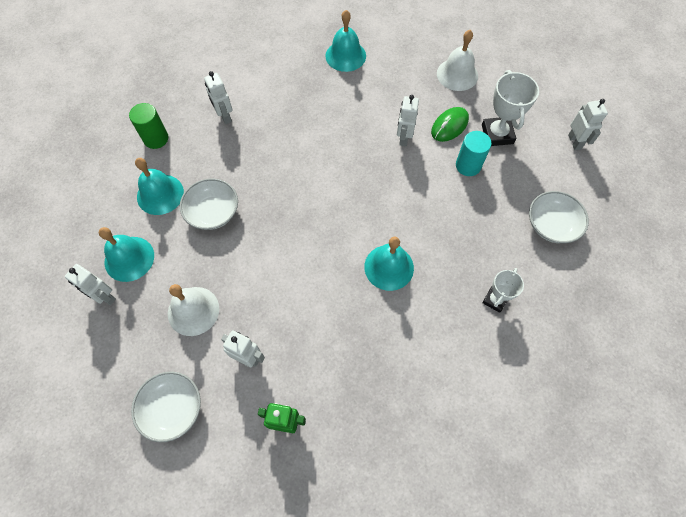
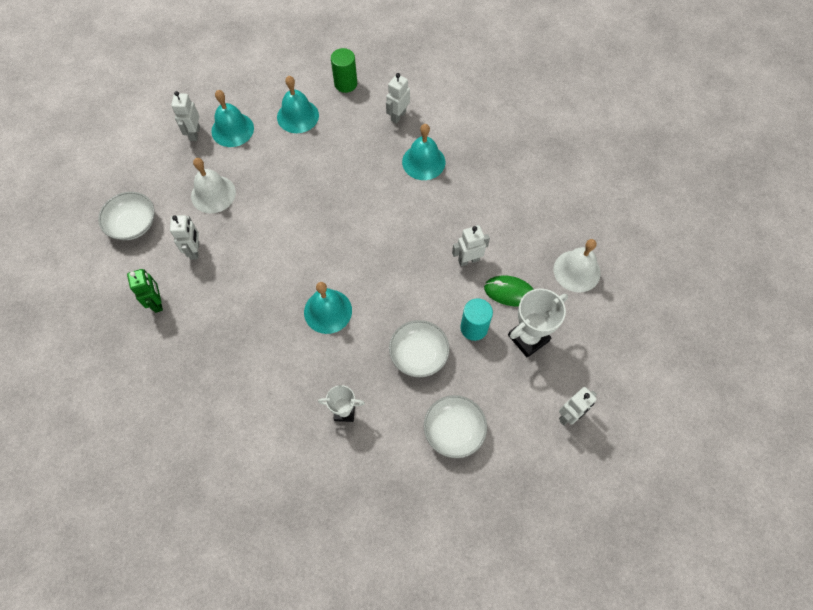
camera: 60 degrees right, 0 degrees up
(213, 212) = (303, 159): white bowl -> white bowl (418, 354)
(345, 56) = (529, 168): turquoise bell -> turquoise bell (423, 162)

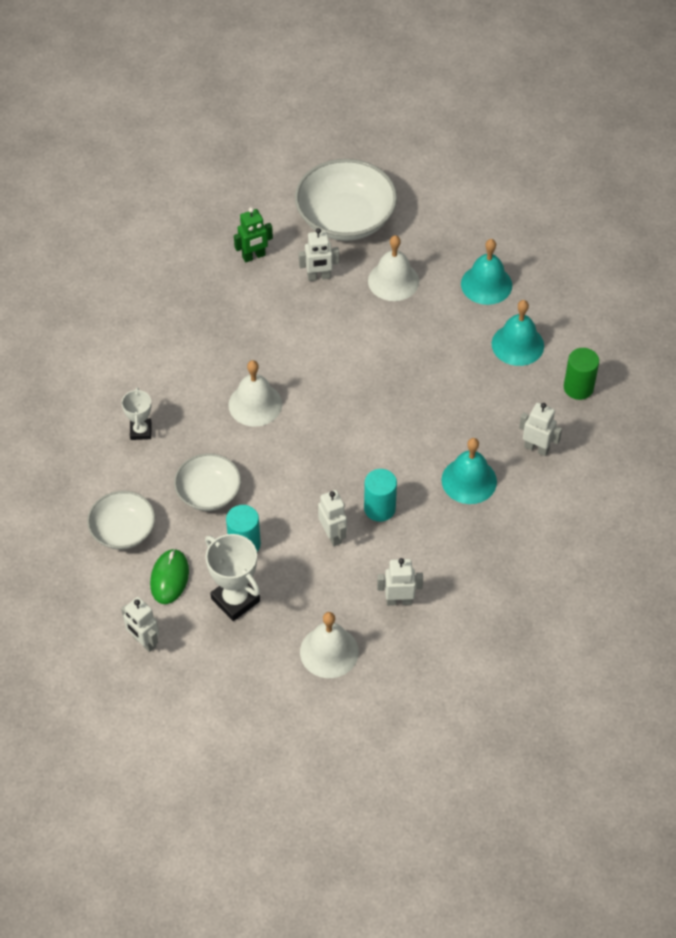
camera: 85 degrees right, 10 degrees down
(133, 224) = (345, 219): white bowl -> white bowl, size x1.69
(194, 133) = (475, 250): white robot -> white robot (399, 600)
(328, 311) = (255, 404): turquoise bell -> white bell
(445, 224) = (379, 508): none -> turquoise cylinder
(509, 292) = (293, 579): green mouse -> green mouse (169, 578)

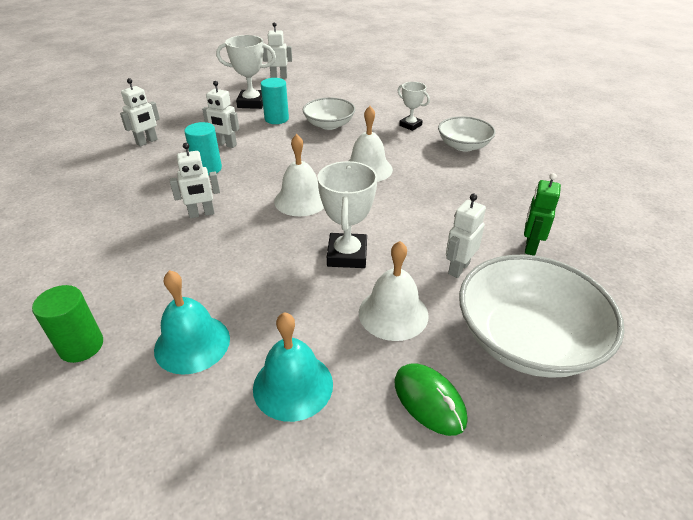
camera: 135 degrees right, 15 degrees down
(123, 530) = (350, 95): white bowl -> white bowl (463, 146)
(169, 578) = (299, 94): green mouse -> green mouse (429, 400)
(329, 651) = (172, 110): white bell -> white bell (301, 200)
(371, 336) = (347, 255): none -> white trophy
(469, 480) = (149, 215): turquoise bell -> none
(536, 448) = (98, 267): white robot -> white robot (201, 214)

